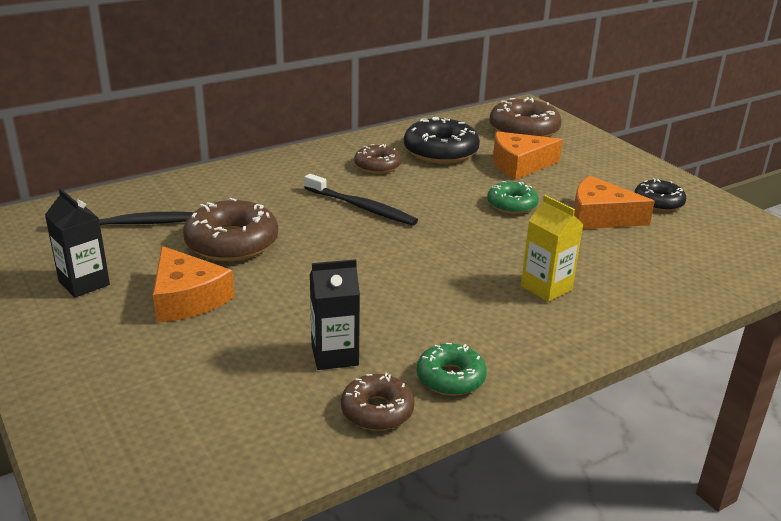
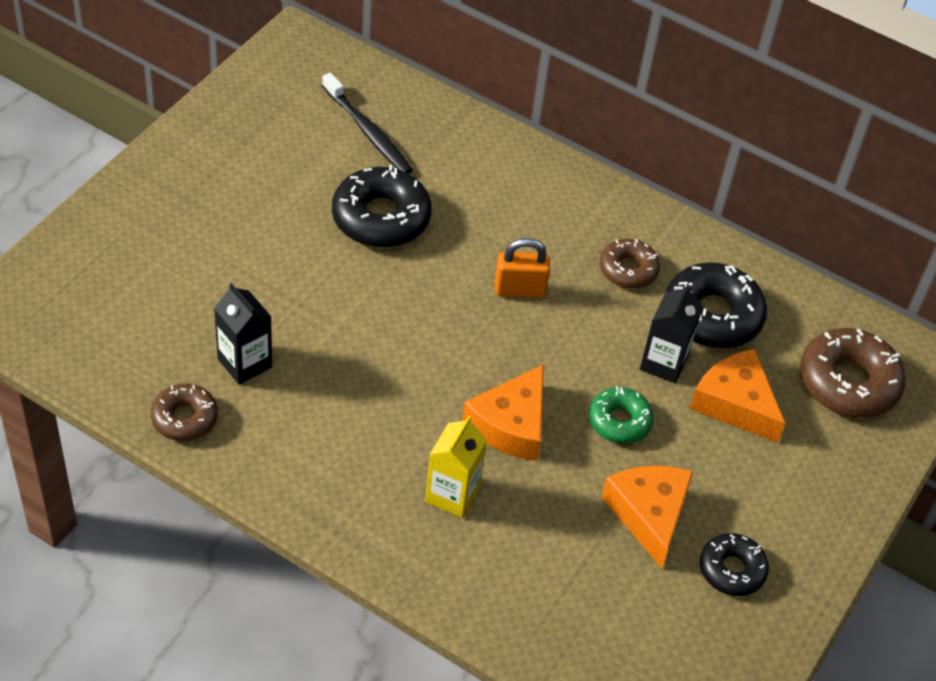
camera: 60 degrees right, 20 degrees up
(84, 283) = (254, 151): black carton -> black carton (663, 363)
(187, 298) = (271, 229): orange cheese -> orange cheese (511, 424)
(232, 243) = (381, 218): brown donut -> black donut
(362, 207) = (519, 290): black toothbrush -> orange padlock
(450, 378) = (255, 456): green donut -> none

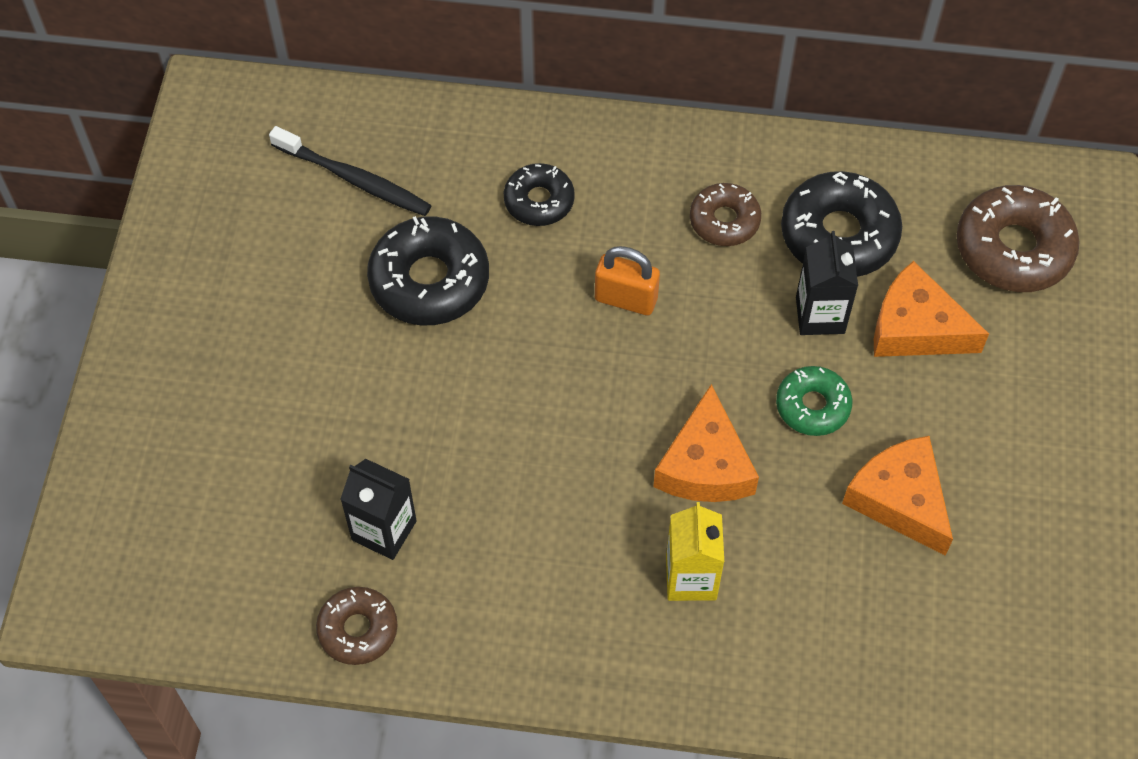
camera: 20 degrees left, 10 degrees up
(519, 290) = (626, 299): orange padlock -> orange padlock turned 45 degrees clockwise
(732, 570) = (1013, 522): black donut -> black donut (539, 201)

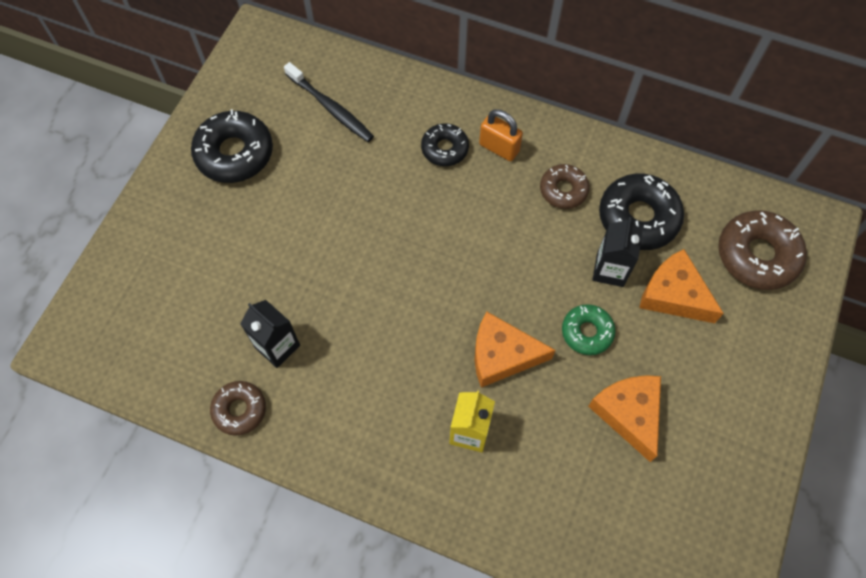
camera: 15 degrees right, 5 degrees up
(429, 281) = (358, 185): black donut -> black donut (234, 153)
(626, 299) = (482, 228): orange padlock -> orange padlock (499, 148)
(705, 465) = (502, 355): orange cheese -> orange cheese turned 75 degrees clockwise

